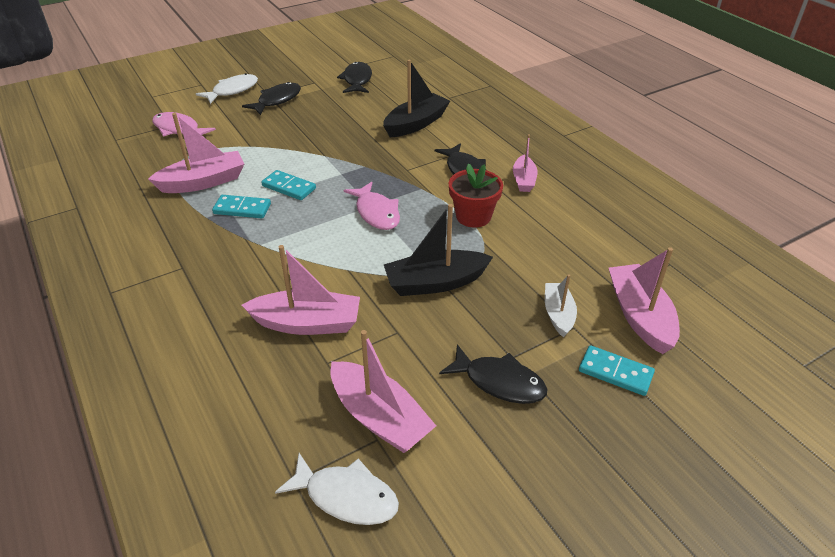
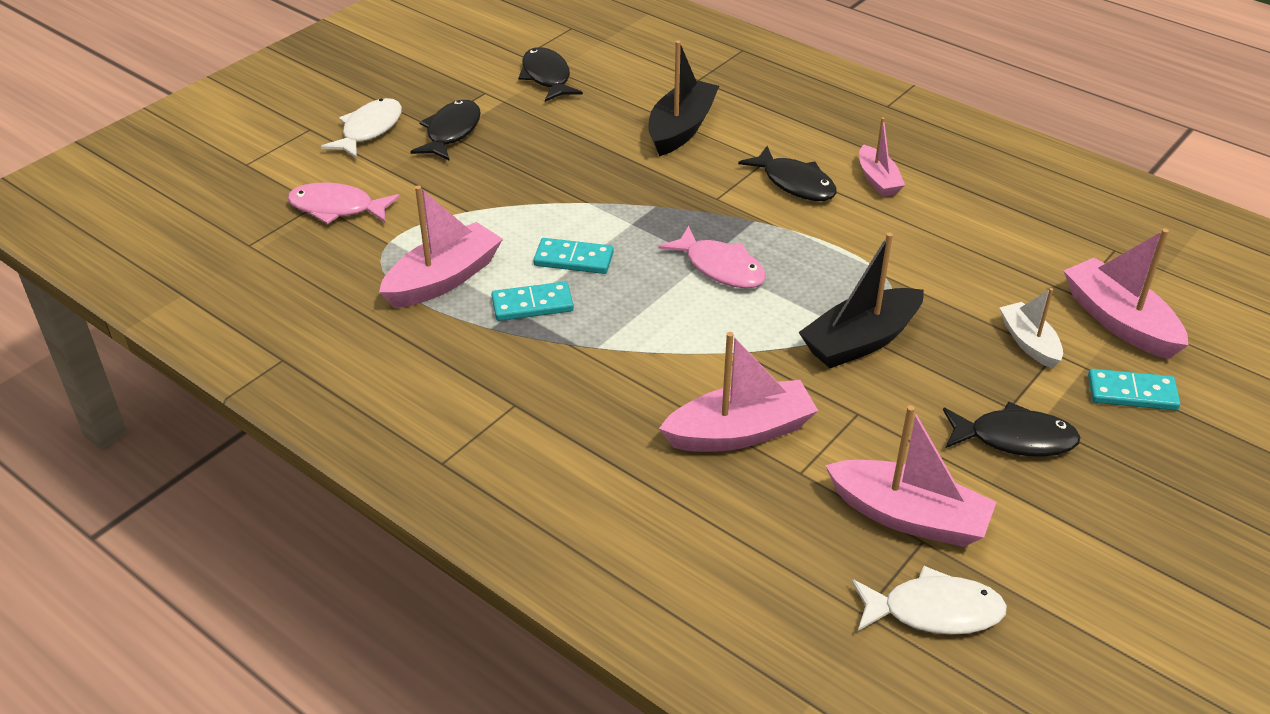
camera: 20 degrees left, 0 degrees up
(473, 216) = (848, 244): red flower pot -> none

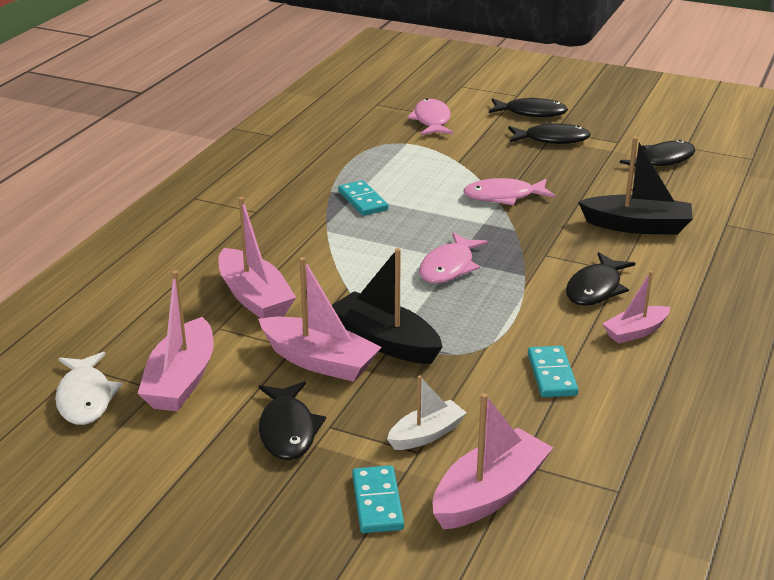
camera: 75 degrees right, 10 degrees down
(369, 130) = (531, 113): white fish -> black fish
(443, 279) = (374, 167): pink boat -> pink boat (319, 361)
(573, 259) = (424, 207): turquoise domino -> turquoise domino (552, 374)
(575, 197) = (503, 196): none -> pink fish

